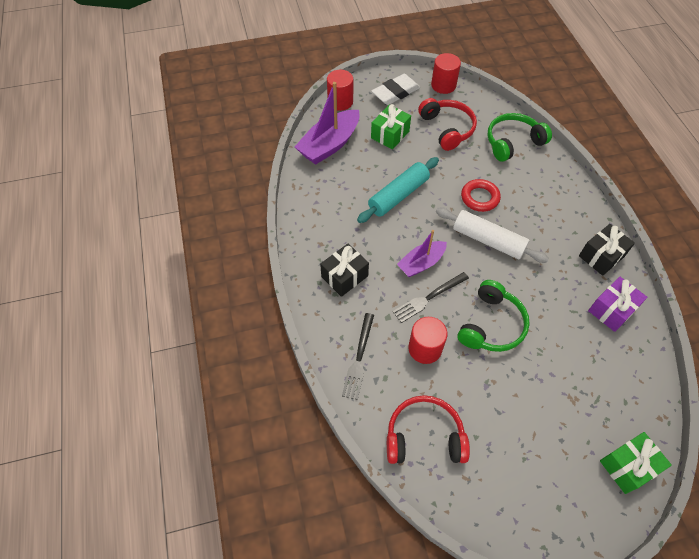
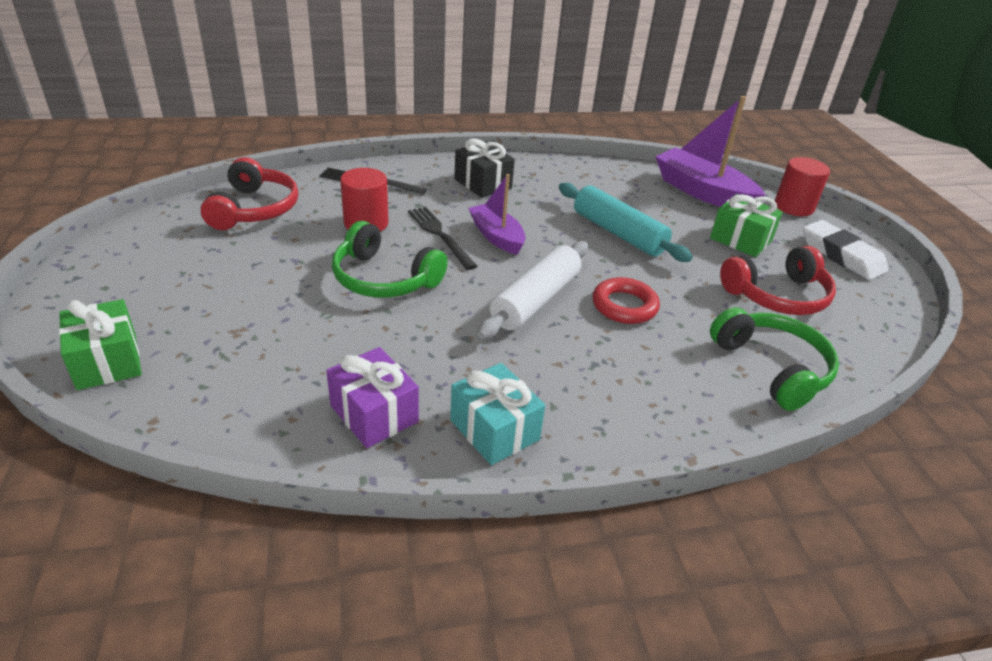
camera: 90 degrees right, 20 degrees down
(443, 85) = (891, 307): red cylinder -> none
(601, 256) = (494, 430): black gift -> turquoise gift

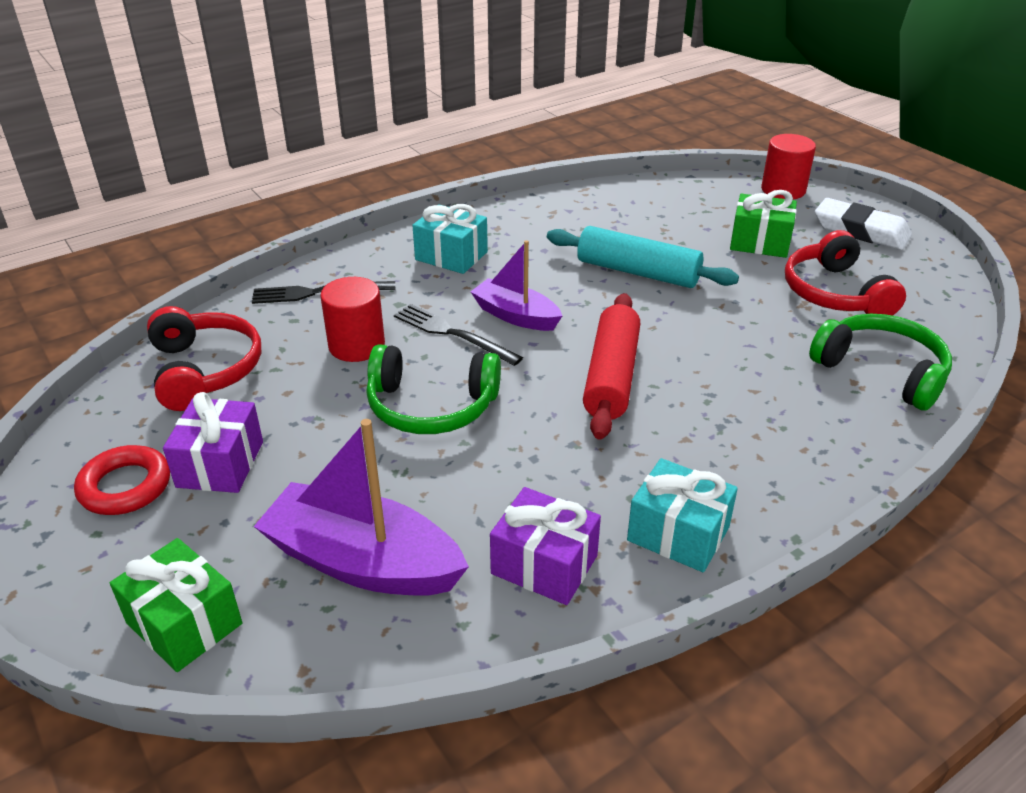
camera: 20 degrees left, 0 degrees up
(213, 270) = (220, 464): none -> purple gift
(483, 183) = (451, 256): black gift -> turquoise gift
(535, 300) = (611, 376): white rolling pin -> red rolling pin
(624, 306) = (703, 353): red ring -> red ring (125, 486)
(702, 192) = (686, 199): purple boat -> purple boat (362, 562)
(777, 296) = (835, 293): red headphones -> red headphones turned 120 degrees clockwise

